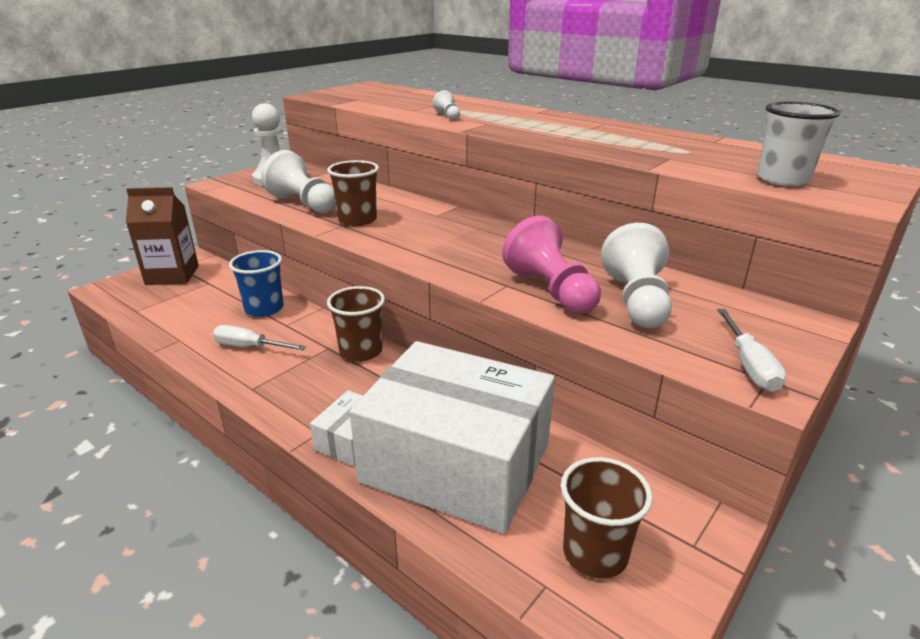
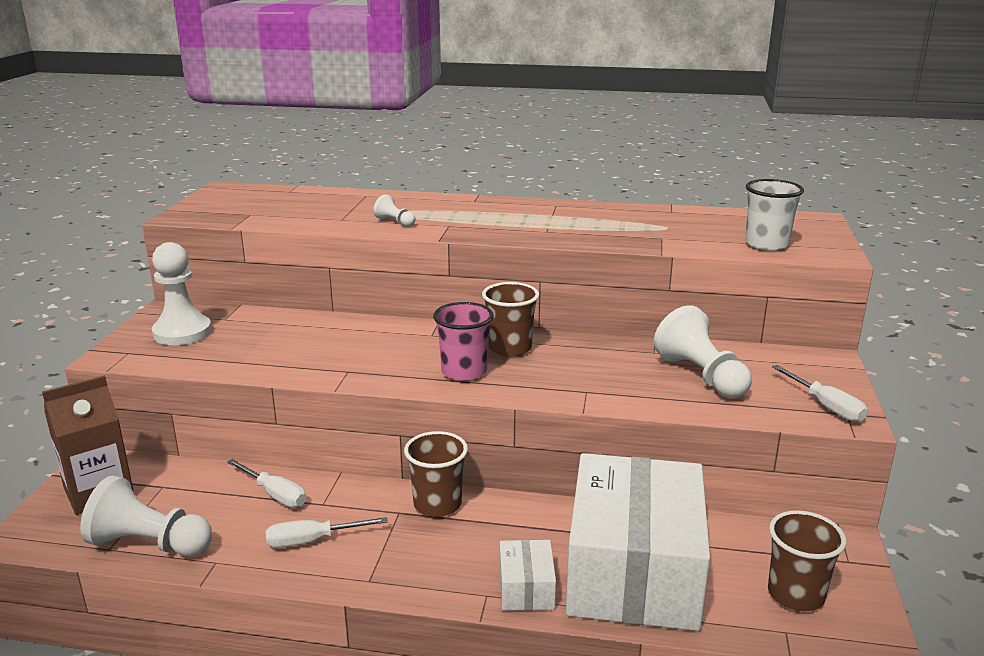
camera: 30 degrees left, 5 degrees down
(264, 309) = (275, 494): blue cup -> white screwdriver
(304, 204) = (267, 356): white pawn -> white pawn (150, 544)
(357, 220) = (357, 361): brown cup -> brown cup (510, 348)
(424, 245) = (464, 372): none -> pink cup
(456, 463) = (633, 571): white box -> white box turned 75 degrees counterclockwise
(551, 290) = (628, 386): pink pawn -> none

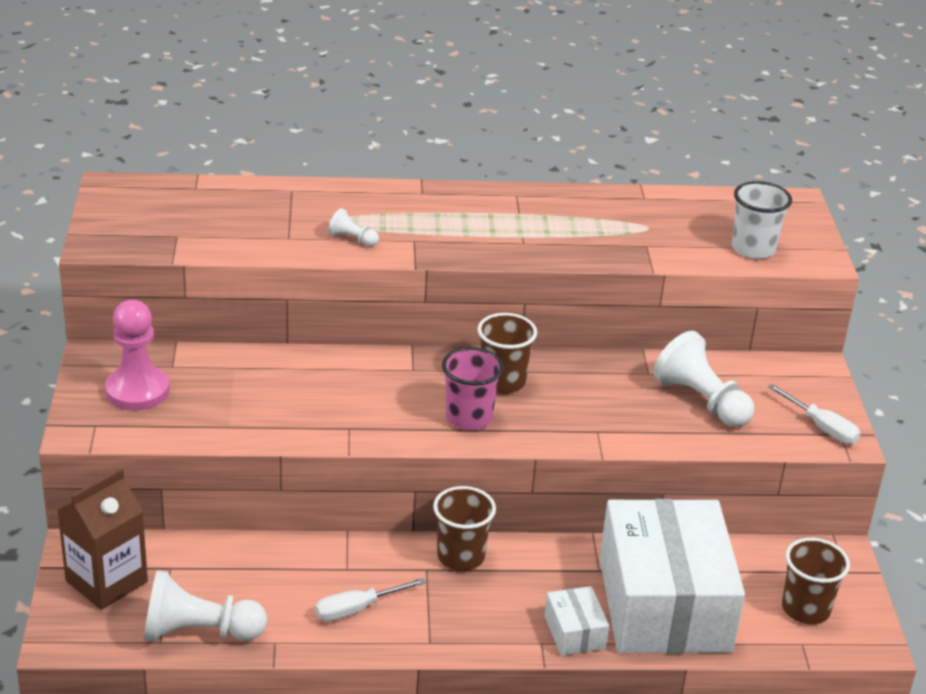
camera: 15 degrees left, 10 degrees up
(182, 332) = (137, 391): white pawn -> pink pawn
(275, 494) = (293, 564): white screwdriver -> none

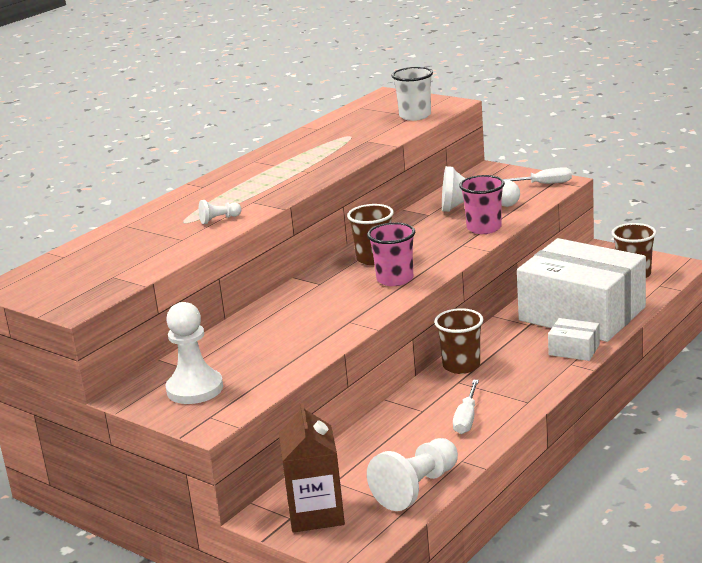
camera: 45 degrees left, 10 degrees down
(137, 391) = (195, 389): pink pawn -> white pawn
(654, 430) = (484, 228): none -> pink cup

